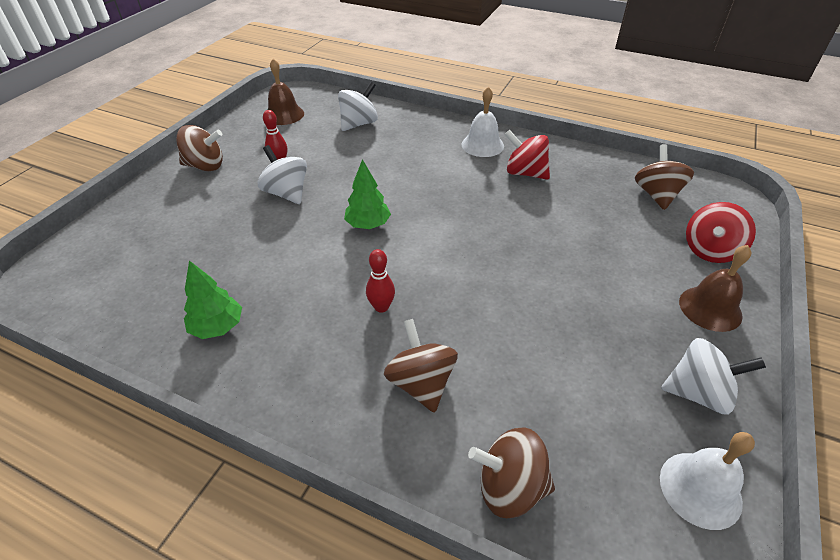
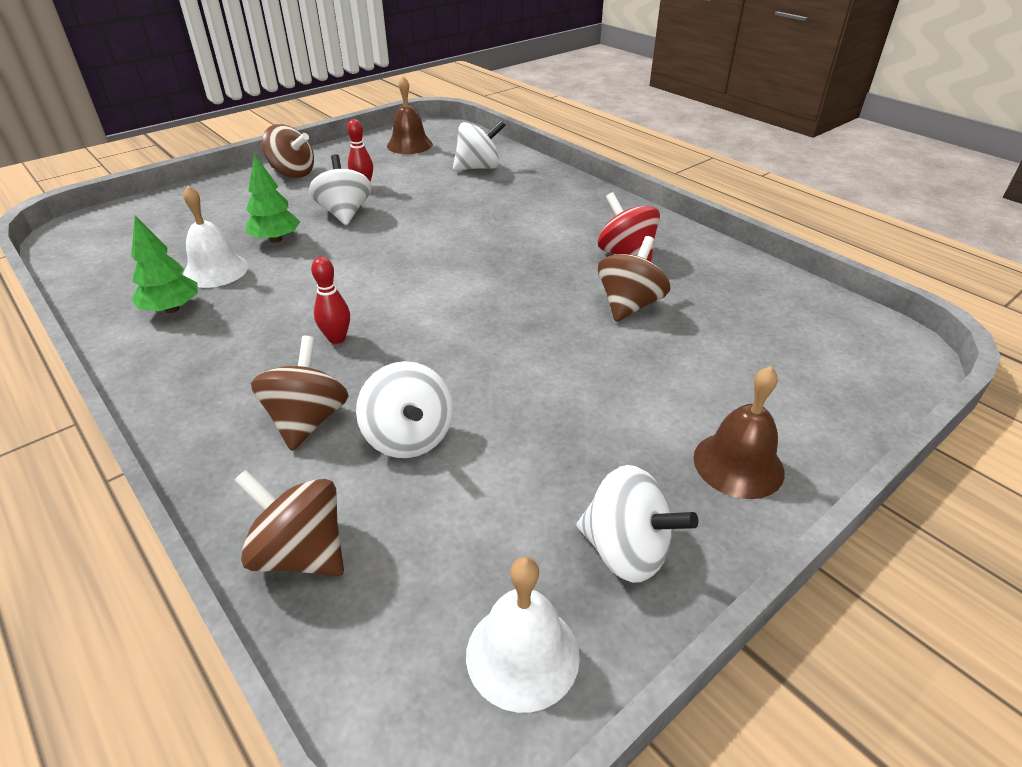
camera: 25 degrees right, 5 degrees down
(368, 225) = (397, 261): green tree -> green tree (276, 239)
(482, 145) = (600, 216): white bell -> white bell (215, 270)
(504, 368) = (409, 437): none -> white spinning top
(656, 195) = (784, 319): brown spinning top -> brown spinning top (629, 305)
(710, 250) = (803, 401): red spinning top -> none

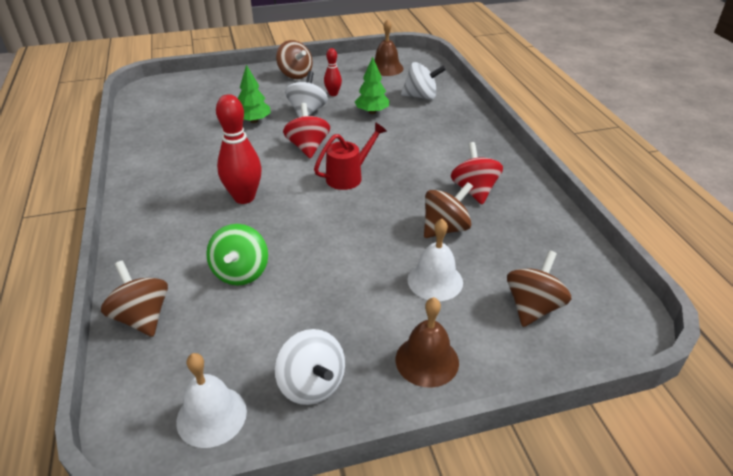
camera: 25 degrees right, 0 degrees up
(172, 309) = (169, 152): green tree -> green tree (372, 112)
(215, 270) = (207, 133): white bell -> white bell (435, 280)
(307, 420) = (194, 243): brown spinning top -> brown spinning top (533, 307)
(337, 338) = (244, 197): red bowling pin -> red bowling pin, size x1.84
(379, 255) = (308, 147): none -> red spinning top
(409, 437) = (241, 272): white spinning top -> green spinning top
(462, 276) = (348, 176): none -> red watering can

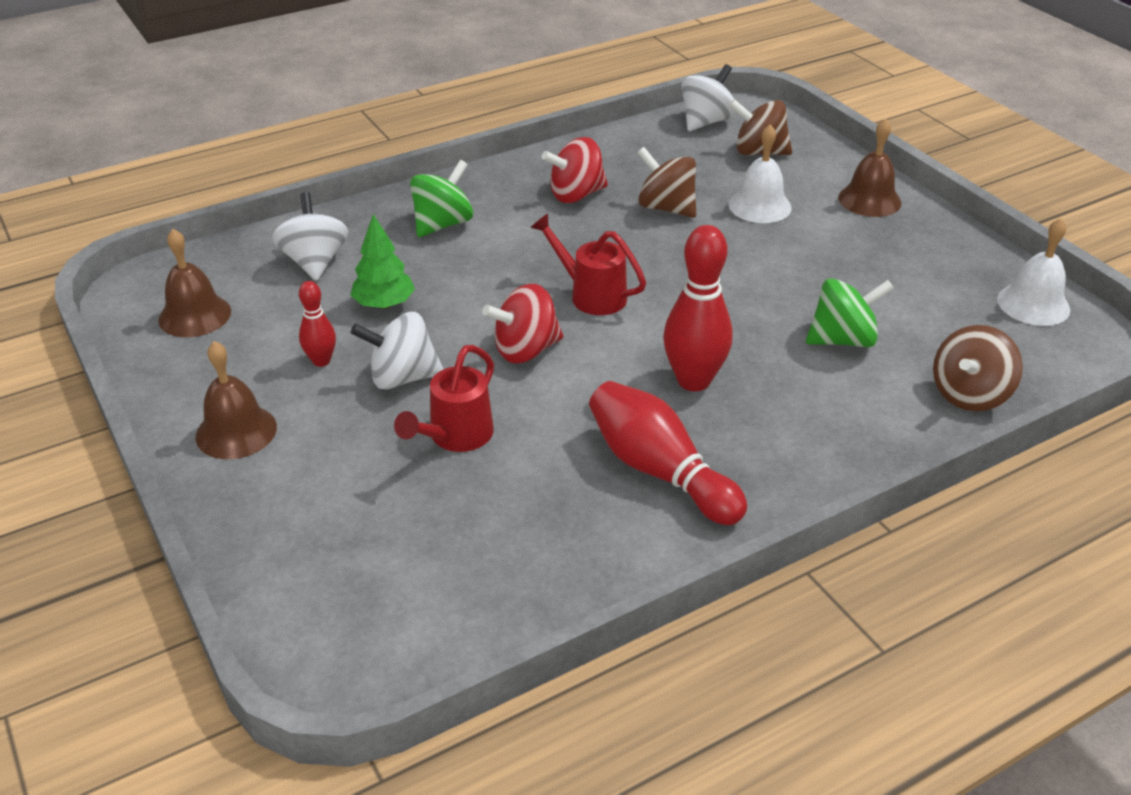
camera: 105 degrees left, 0 degrees up
(184, 171) = (659, 471): none -> red bowling pin
(254, 121) = (456, 436): green tree -> red watering can
(295, 75) = (236, 431): brown spinning top -> brown bell
(312, 384) = (950, 256): white spinning top -> white spinning top (706, 122)
(449, 136) = (443, 224): none -> green spinning top

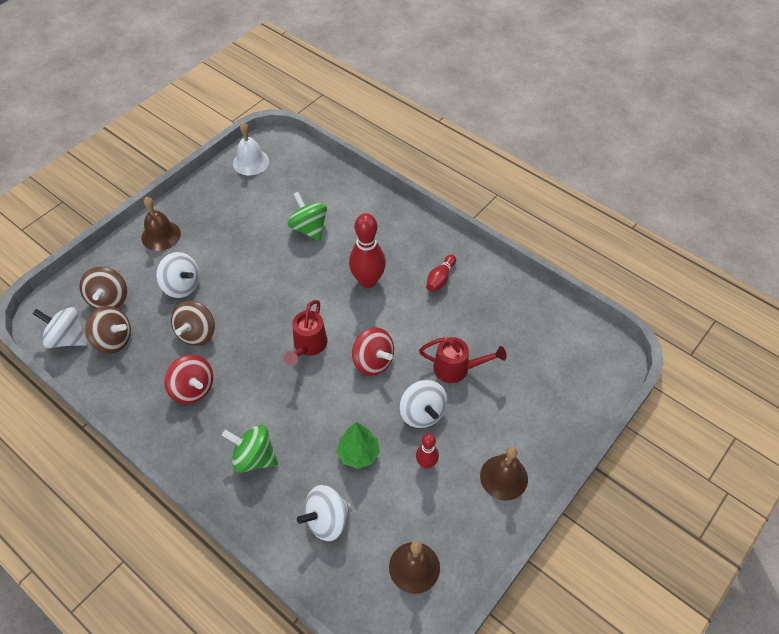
camera: 110 degrees left, 15 degrees up
(659, 471) = (440, 278): red bowling pin -> red bowling pin, size x0.54
(759, 206) = (182, 286): white bell -> white spinning top
(969, 395) = (335, 179): brown spinning top -> brown spinning top (113, 340)

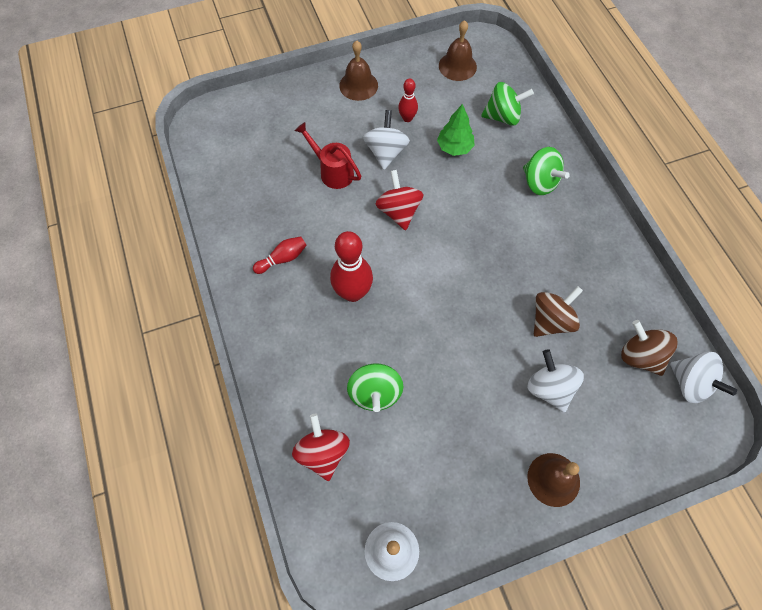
camera: 150 degrees left, 10 degrees up
(109, 299) = (636, 412): brown spinning top -> none
(193, 388) = (573, 265): red spinning top -> red spinning top (323, 453)
(308, 346) = (448, 254): red watering can -> none
(327, 520) = (503, 117): white spinning top -> green spinning top

